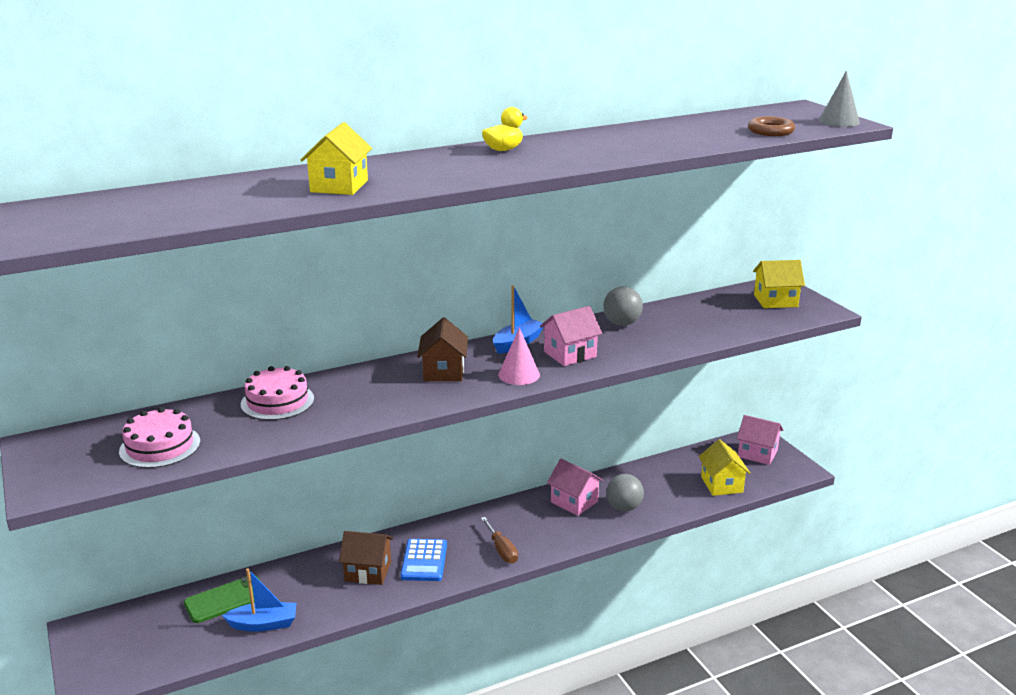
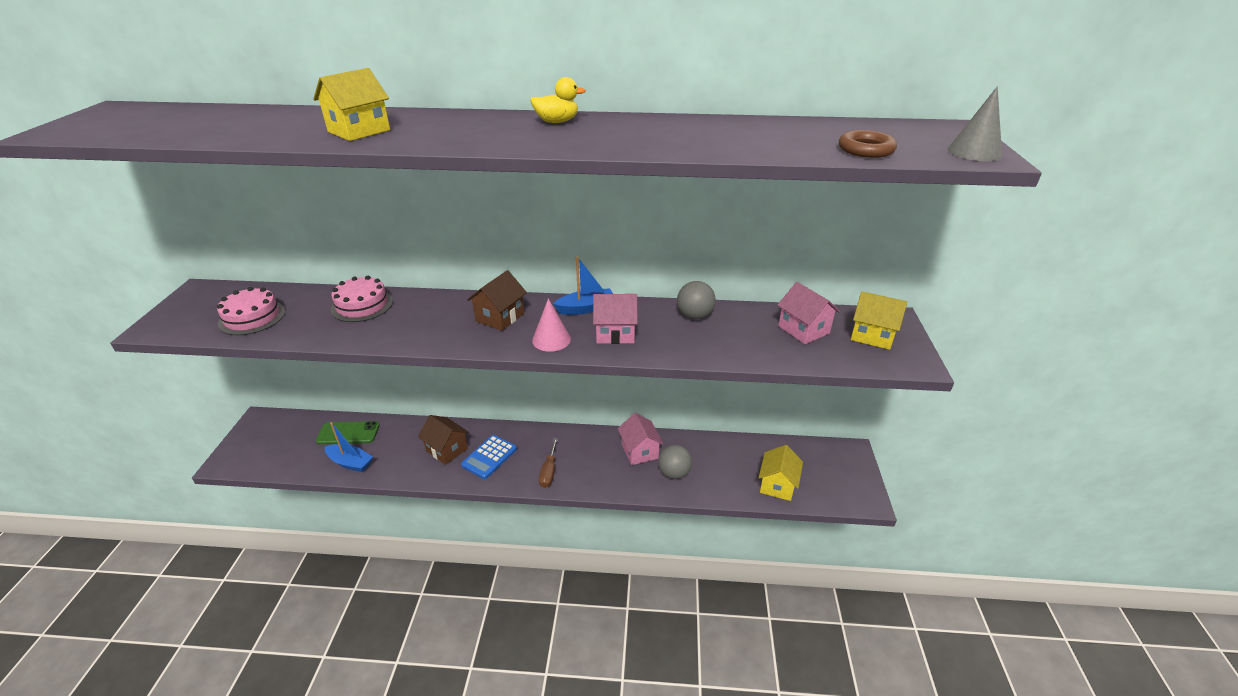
camera: 30 degrees right, 10 degrees up
(757, 453) = (837, 467): pink house -> pink house (803, 330)

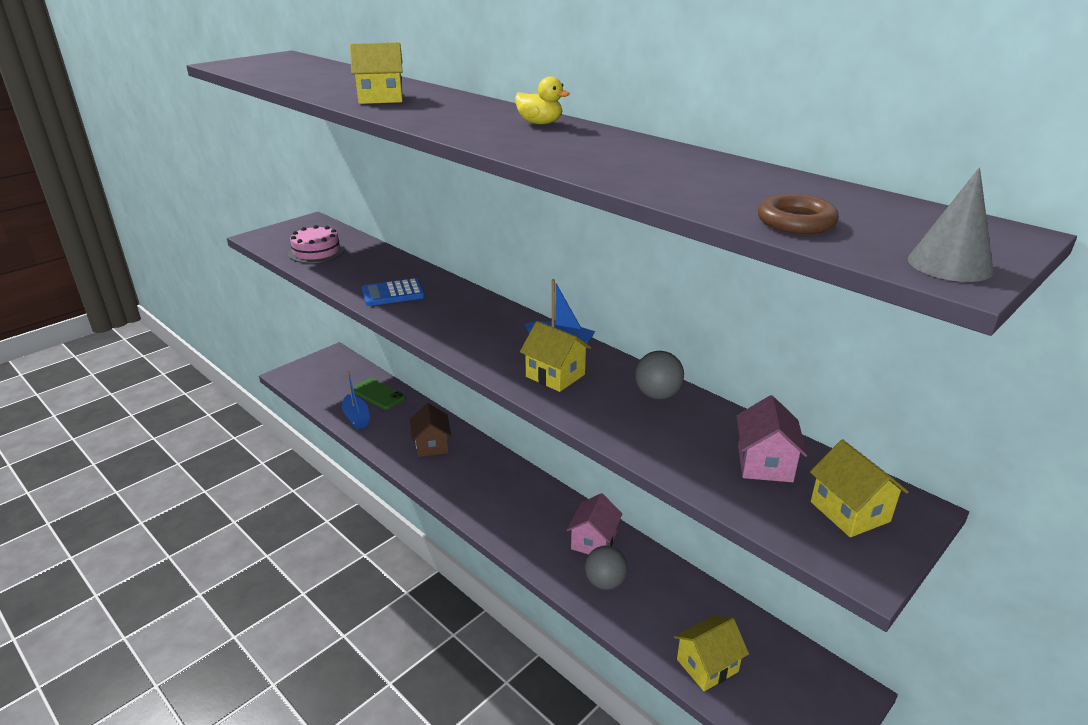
camera: 40 degrees right, 5 degrees down
(362, 305) = (393, 270): pink cake -> none
(489, 457) = (457, 470): blue calculator -> blue calculator (393, 293)
(500, 317) = (477, 320): brown house -> none
(549, 471) = (491, 510): brown screwdriver -> none
(551, 339) = (492, 356): pink cone -> none
(615, 333) = (555, 375): pink house -> yellow house

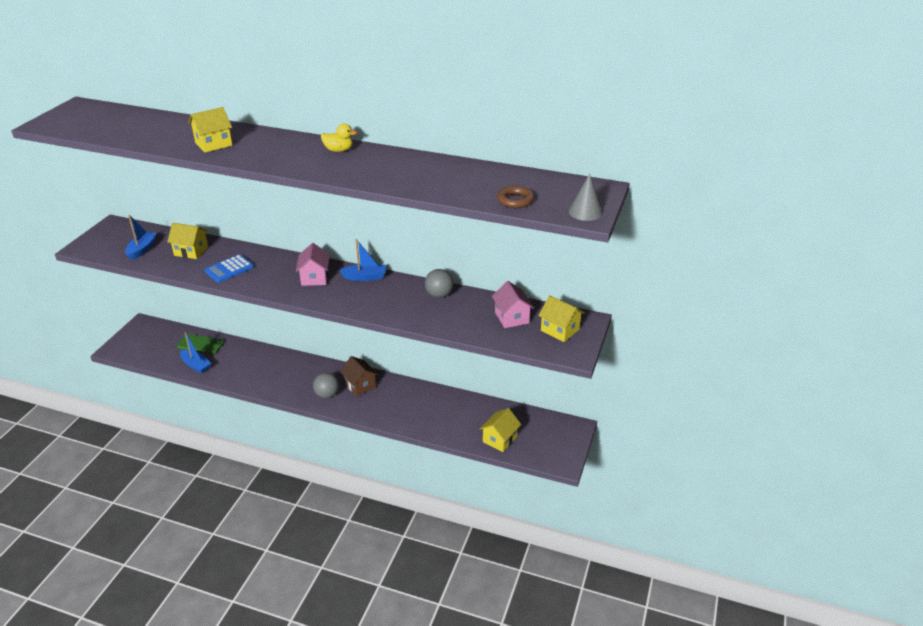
camera: 25 degrees left, 5 degrees up
(316, 251) = (142, 249): pink cake -> blue boat
(432, 445) = (265, 368): brown house -> brown house (360, 385)
(555, 375) = (374, 298): yellow house -> yellow house (191, 251)
(593, 541) = (407, 396): pink house -> pink house (314, 278)
(605, 582) = (424, 416): grey ball -> grey ball (327, 394)

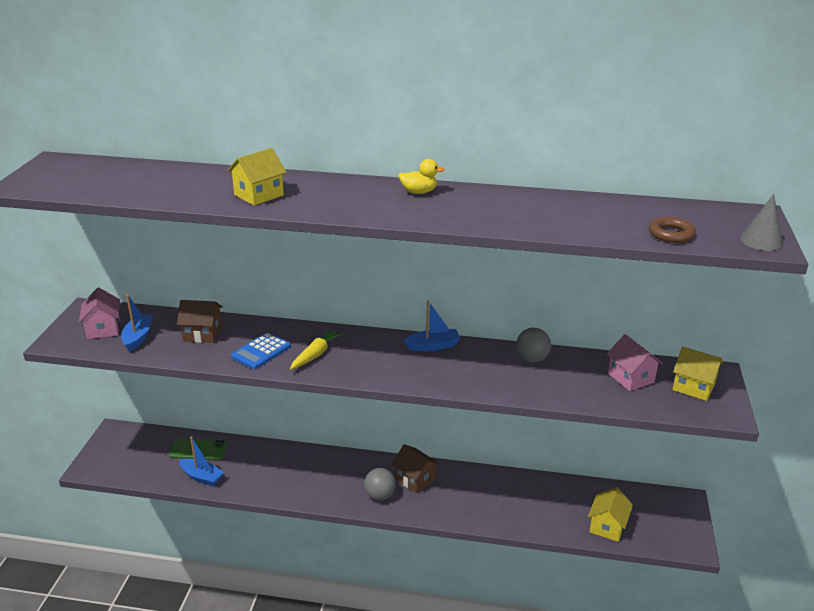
camera: 10 degrees left, 5 degrees down
(191, 251) = (202, 334): yellow house -> brown house
(270, 275) = (316, 354): none -> yellow carrot
(314, 278) = (372, 352): pink house -> pink house (103, 329)

